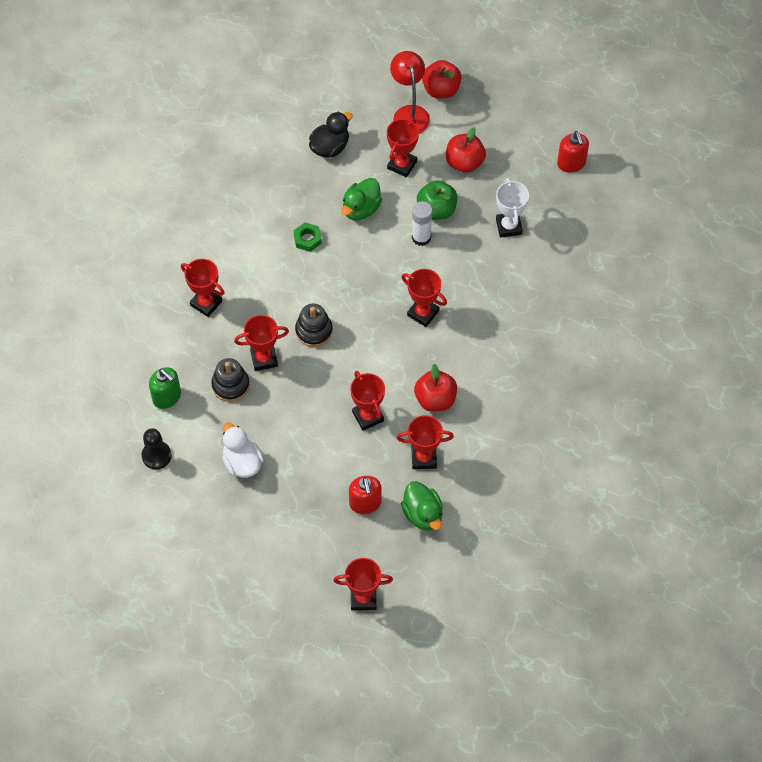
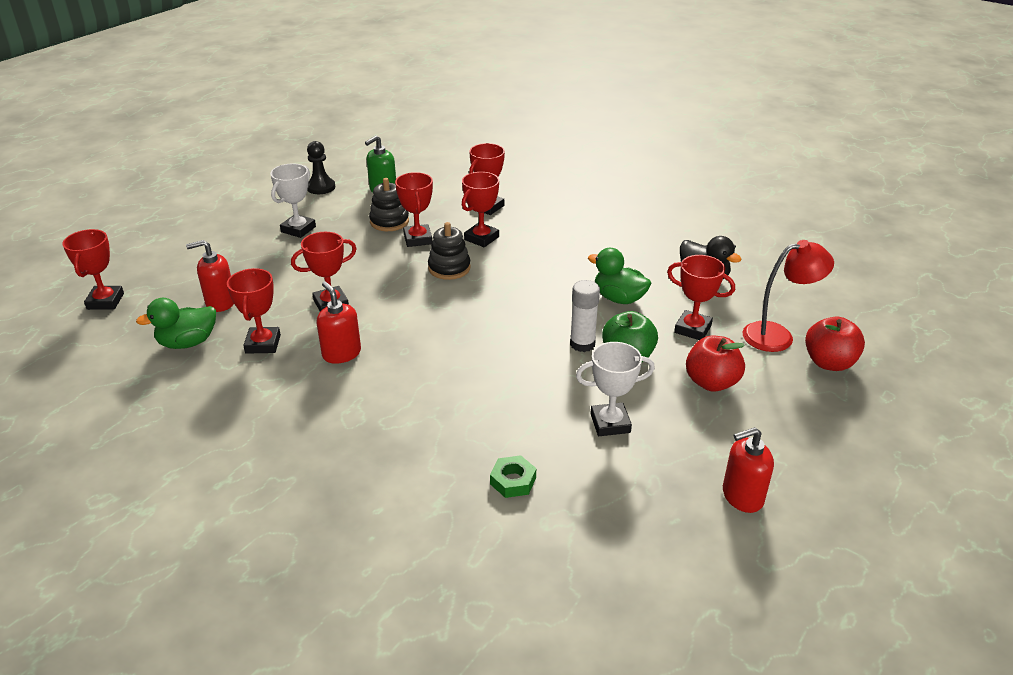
camera: 90 degrees right, 25 degrees down
(242, 462) = (298, 229): white duck -> white trophy
(307, 239) = (571, 263): green nut -> green nut (513, 481)
(423, 313) = (468, 344): red trophy -> red trophy (481, 238)
(435, 399) = (341, 353): red apple -> red soap dispenser

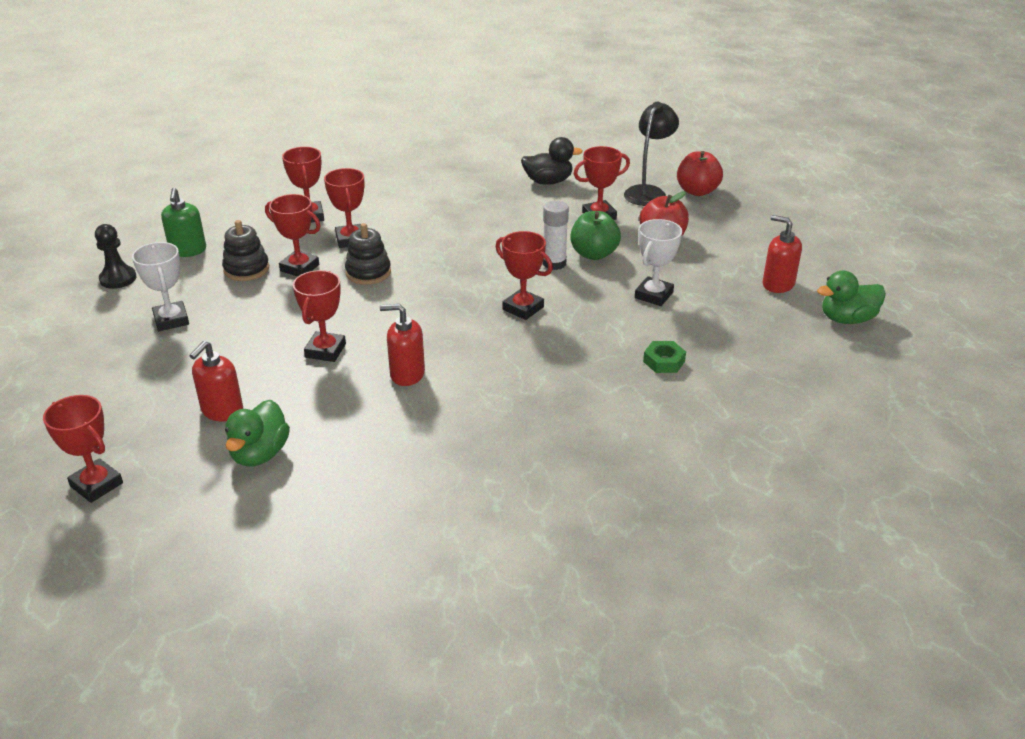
camera: 50 degrees left, 0 degrees up
(263, 344) = (329, 410): red trophy -> red trophy (523, 308)
(619, 298) = (523, 224): green duck -> green duck (847, 319)
(742, 496) = (778, 284): red soap dispenser -> red soap dispenser turned 105 degrees clockwise
(777, 335) = (648, 192): red lamp -> black lamp

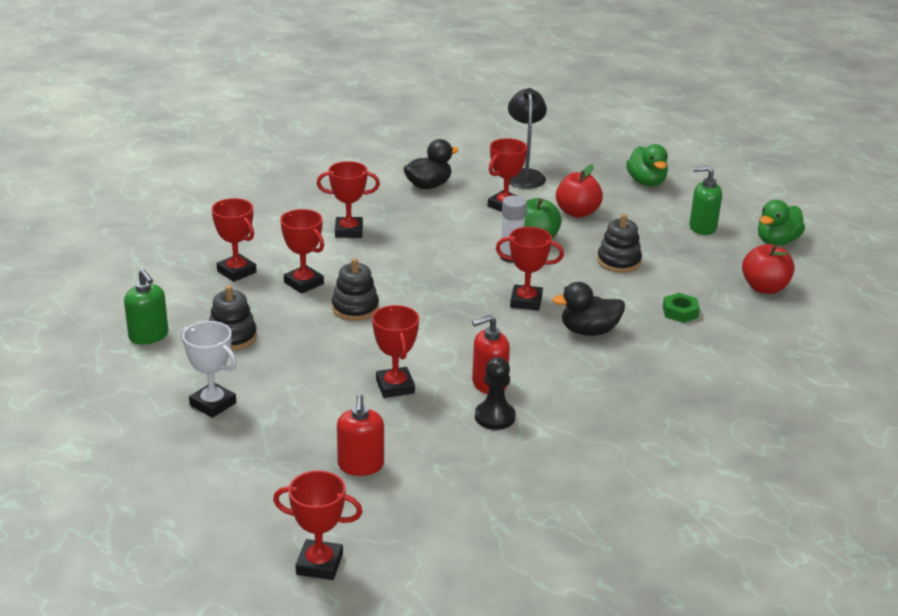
camera: 30 degrees left, 5 degrees down
(118, 279) = (106, 382): black pawn -> black pawn (495, 417)
(260, 454) = (438, 488): green duck -> green duck (646, 182)
(299, 268) = (284, 322): red trophy -> red trophy (349, 231)
(552, 353) = (589, 331): none -> black duck
(653, 295) = (619, 261): white trophy -> black stacking toy
(697, 191) = (564, 165): red apple -> red apple (764, 288)
(778, 284) = (702, 227): red soap dispenser -> green soap dispenser

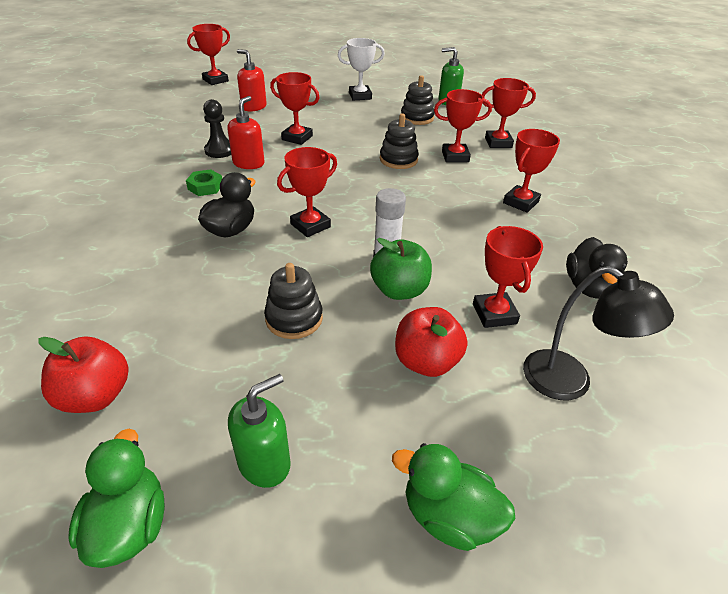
camera: 130 degrees right, 10 degrees up
(680, 312) = (171, 295): green nut -> green nut (205, 187)

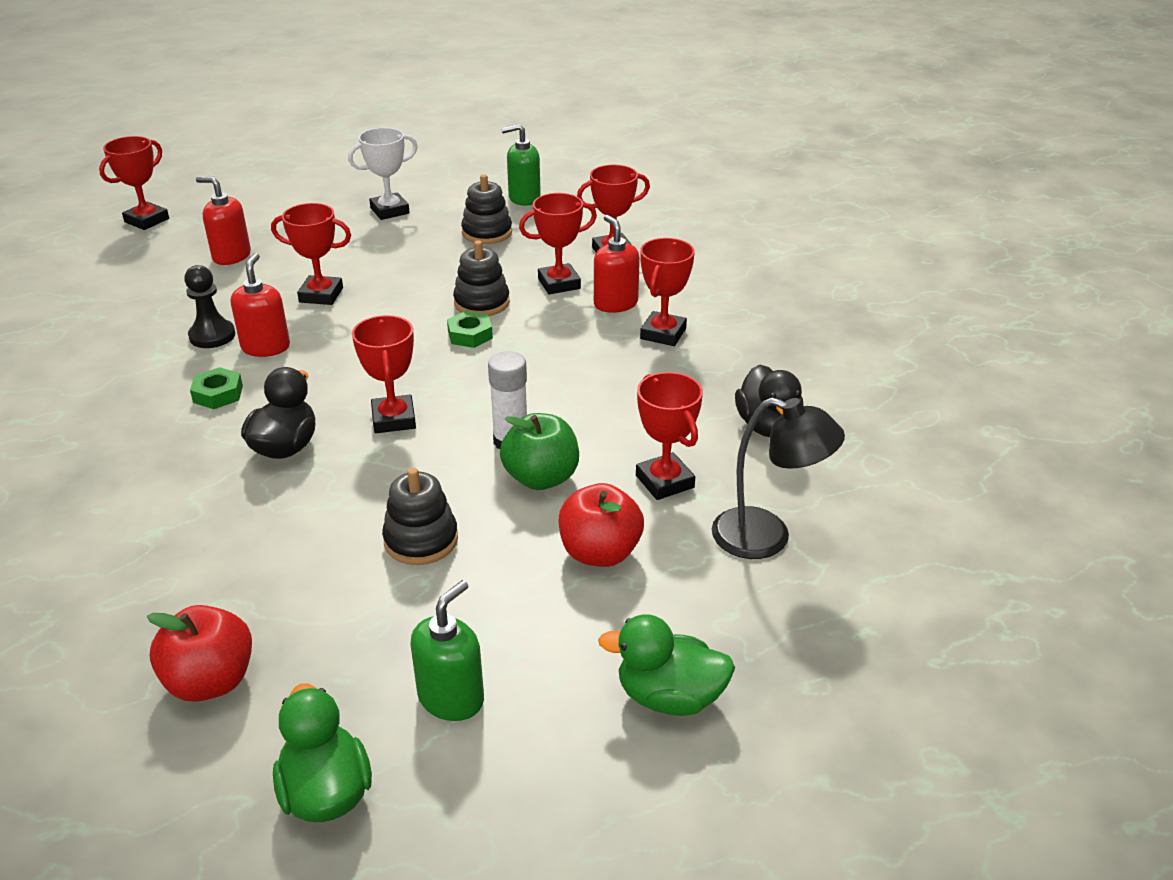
camera: 15 degrees left, 5 degrees down
(310, 225) = (394, 419): red trophy -> red trophy turned 45 degrees counterclockwise
(383, 179) = (470, 335): none -> green nut
(491, 176) = (615, 304): none -> red soap dispenser

